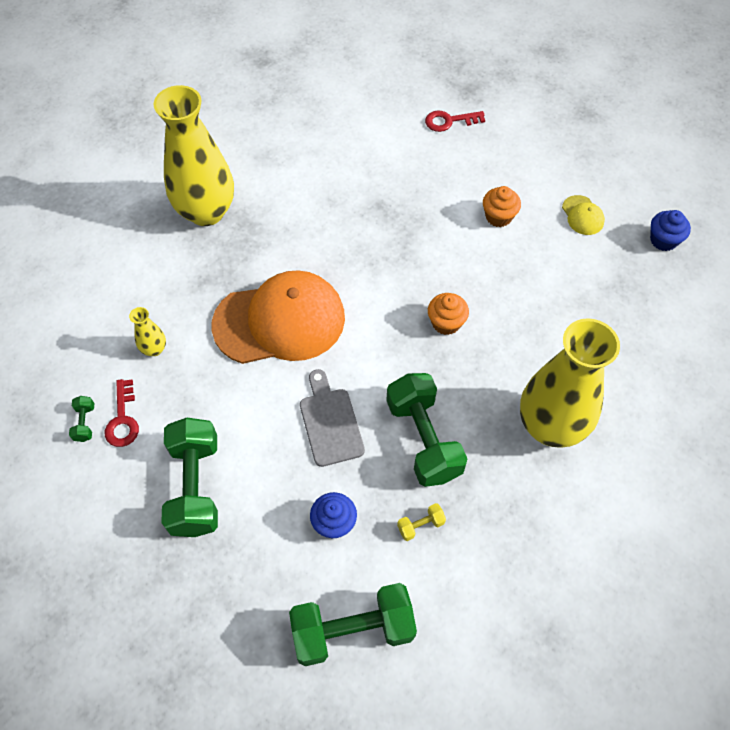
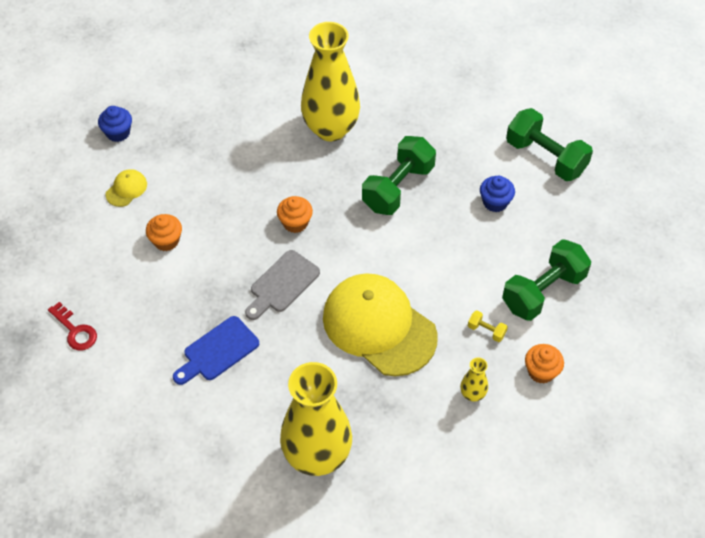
camera: 125 degrees left, 5 degrees down
(85, 423) = (566, 394): green dumbbell -> none
(123, 419) = (541, 371): red key -> orange cupcake
(279, 321) = (379, 326): orange cap -> yellow cap
(330, 422) = (431, 245): grey cutting board -> grey cutting board (282, 284)
(354, 197) = (218, 351): none -> blue cutting board
(420, 525) = (456, 159): yellow dumbbell -> yellow dumbbell (486, 331)

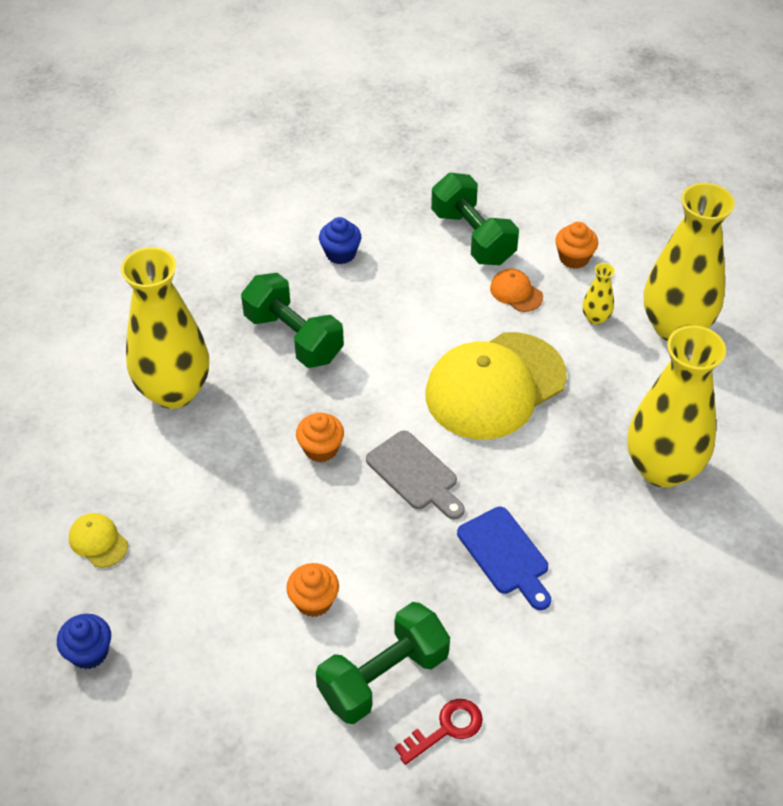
camera: 80 degrees left, 5 degrees down
(126, 189) = (205, 647): yellow cap -> yellow cap (98, 541)
(478, 459) = (675, 327): none -> yellow vase
(486, 331) = (516, 292): yellow dumbbell -> orange cap
(545, 157) = (288, 199): green dumbbell -> green dumbbell (383, 677)

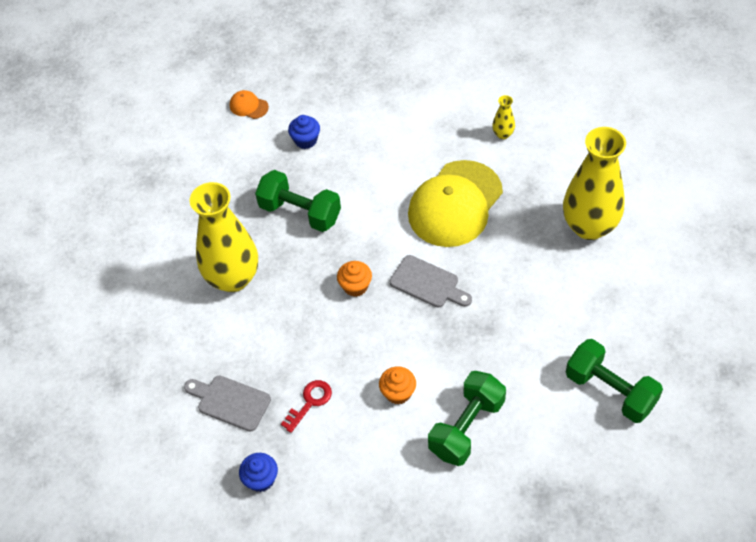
camera: 15 degrees left, 5 degrees up
(98, 541) = (230, 402): yellow cap -> grey cutting board
(446, 729) = (521, 447): red key -> red key (310, 402)
(472, 237) = (394, 100): green dumbbell -> green dumbbell (610, 391)
(505, 555) = (511, 319): blue cutting board -> none
(516, 292) = (441, 132): orange cap -> orange cap (248, 106)
(574, 258) = (470, 95): orange cupcake -> none
(675, 327) = (558, 124): yellow vase -> none

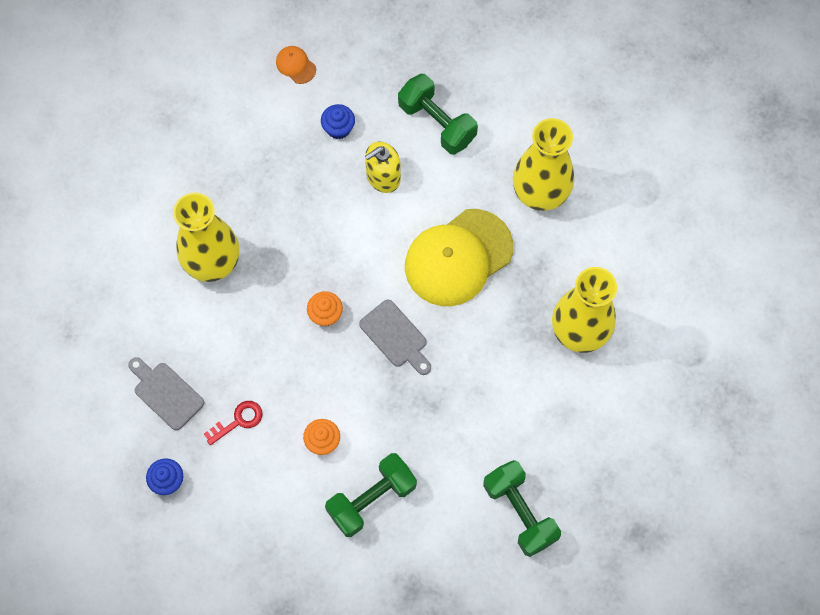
camera: 15 degrees right, 15 degrees up
(300, 212) = (302, 212): green dumbbell -> green dumbbell (437, 123)
(361, 164) = (383, 177): none -> yellow soap dispenser
(503, 134) = (540, 193): yellow vase -> yellow vase, size x2.46

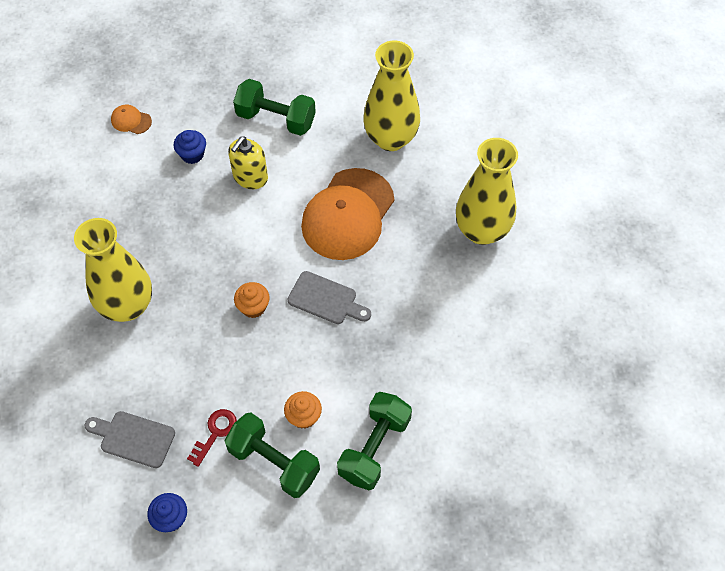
camera: 25 degrees left, 10 degrees down
(458, 258) = (348, 214): yellow cap -> orange cap
(520, 512) = (512, 399): green dumbbell -> green dumbbell (274, 462)

